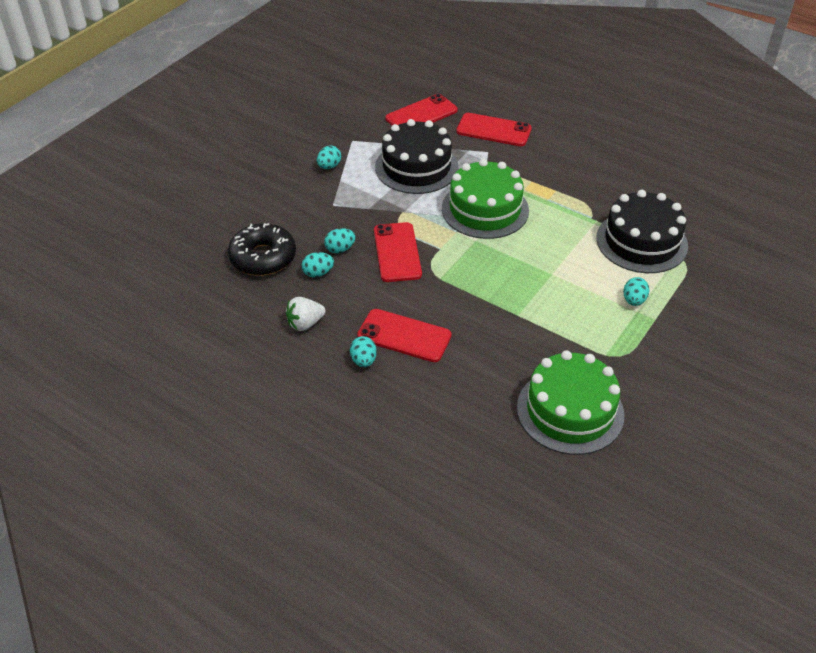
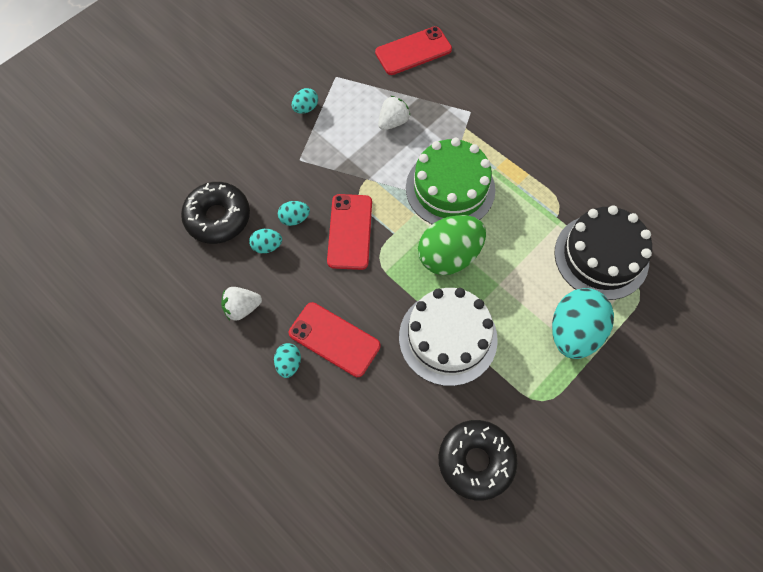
camera: 10 degrees right, 20 degrees up
(416, 167) = (393, 122): black cake -> white strawberry
(493, 130) = (483, 83): red phone -> none
(498, 259) = (449, 256): none -> green egg
(515, 320) = (448, 338): none -> white cake
(570, 411) = (476, 461): green cake -> black donut
(634, 300) = (574, 332): turquoise egg -> turquoise egg, size x2.16

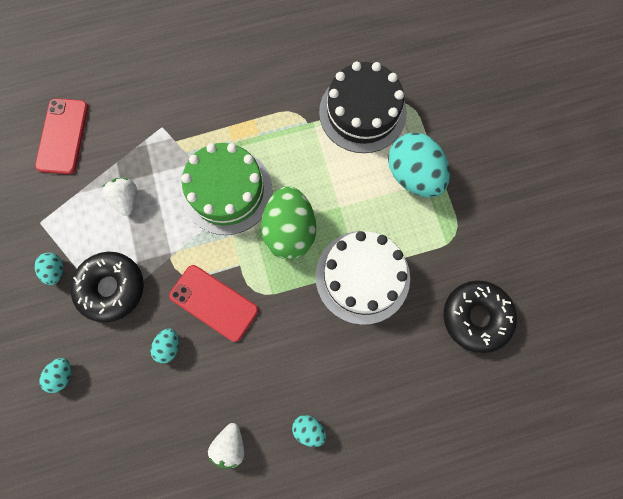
camera: 60 degrees left, 10 degrees up
(218, 217) = (120, 420): black donut -> black donut (111, 288)
(267, 246) = (181, 388): turquoise egg -> turquoise egg (62, 375)
(334, 339) = (309, 375): red phone -> none

